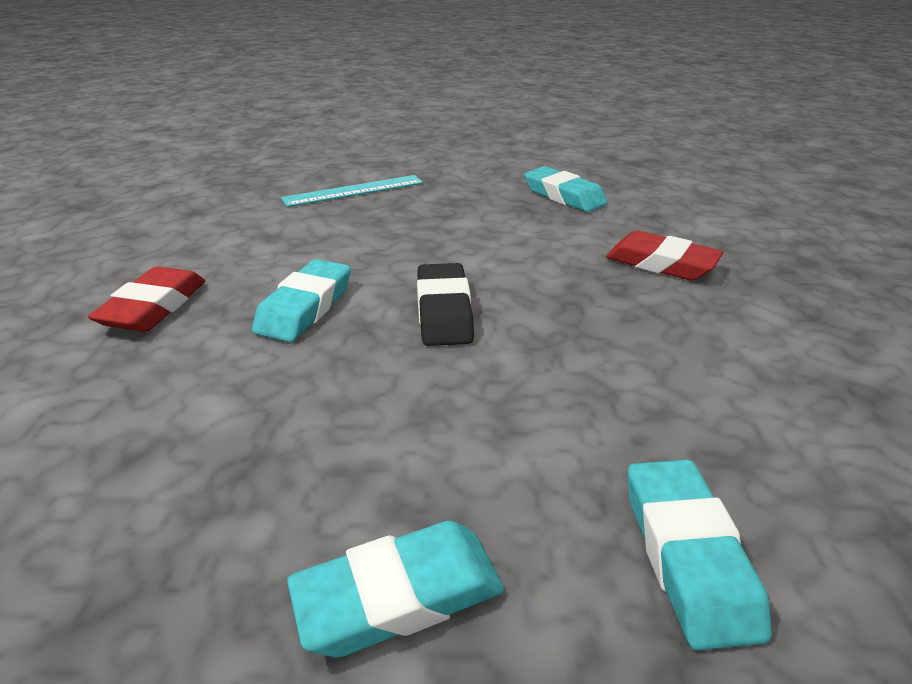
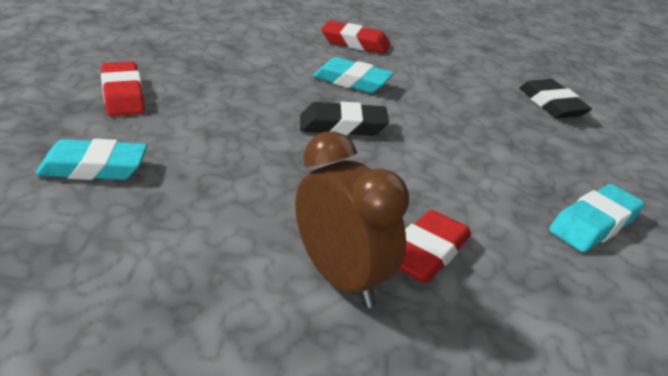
camera: 90 degrees right, 0 degrees up
(354, 191) = (551, 104): turquoise ruler -> black eraser
(399, 595) = (123, 95): turquoise eraser -> red eraser
(734, 304) = (341, 279): none -> brown clock

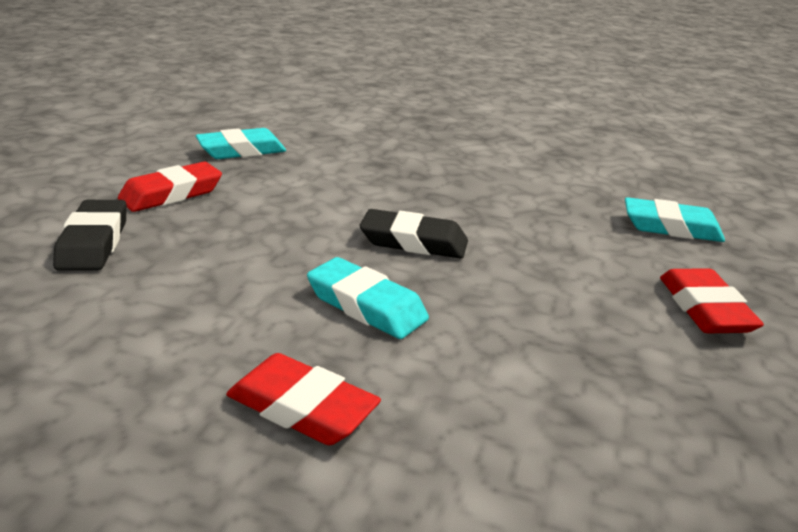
camera: 165 degrees left, 5 degrees down
(341, 279) = (460, 150): brown clock -> none
(426, 253) = (393, 153): red eraser -> red eraser (171, 194)

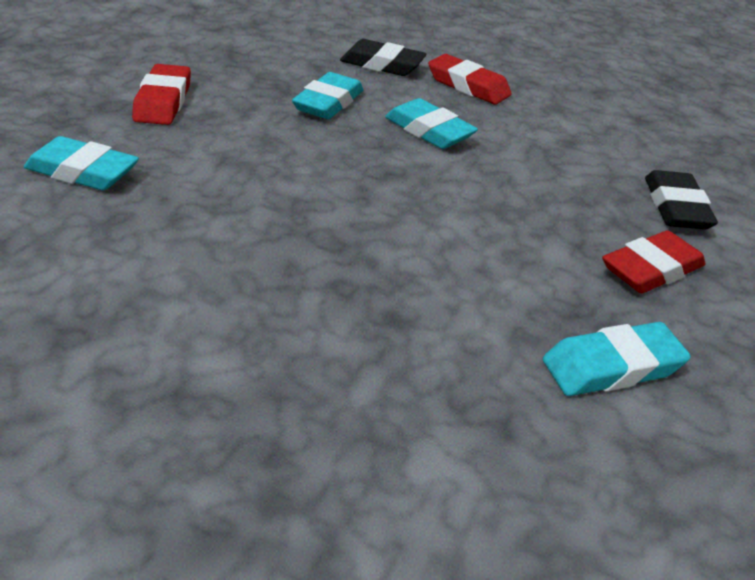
camera: 175 degrees left, 10 degrees up
(413, 242) = (378, 180): black eraser -> black eraser (382, 64)
(512, 335) = (328, 103): none -> turquoise eraser

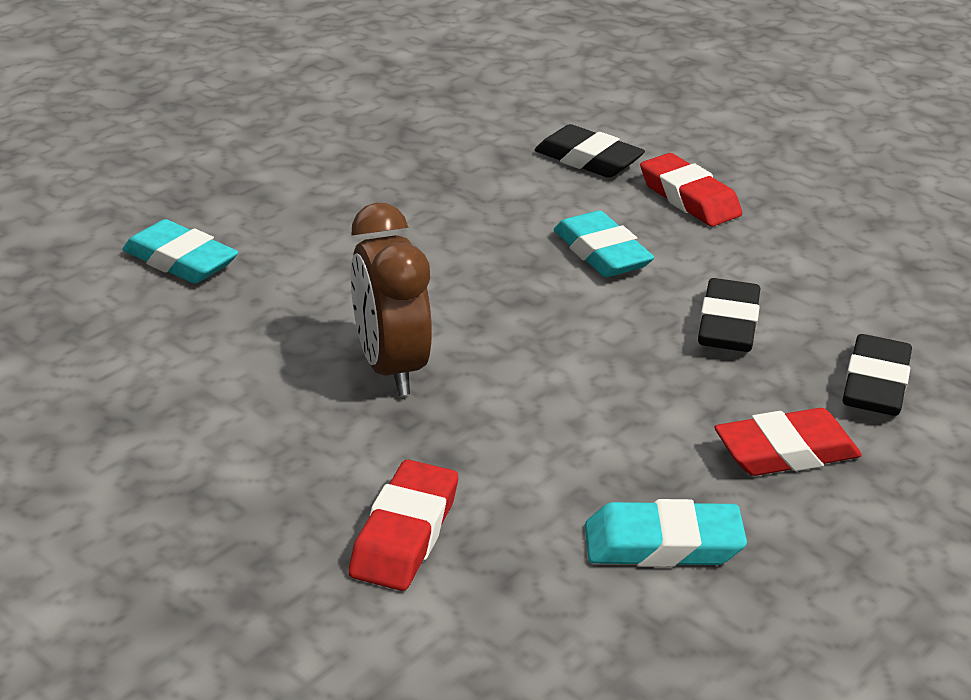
camera: 20 degrees right, 5 degrees down
(163, 101) = (296, 187): red eraser -> red eraser (404, 534)
(310, 243) = (391, 367): none -> brown clock
(328, 103) = (492, 205): turquoise eraser -> none
(549, 175) = (728, 324): none -> black eraser

